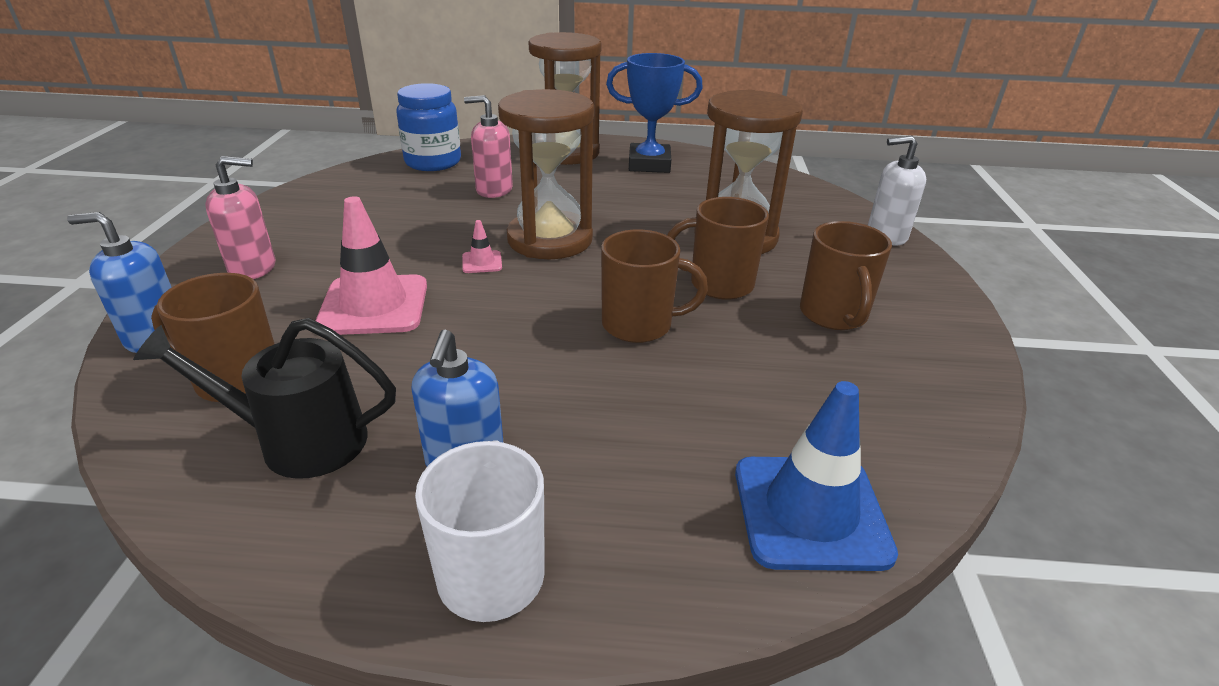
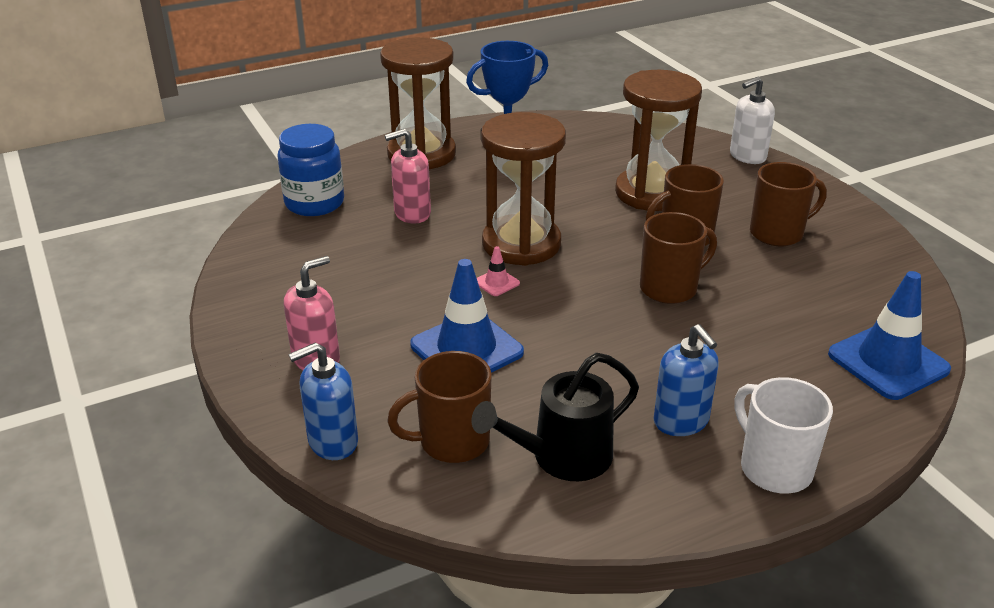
camera: 30 degrees left, 0 degrees up
(374, 305) = (466, 349): pink traffic cone -> blue traffic cone
(833, 315) = (778, 233): brown mug -> brown mug turned 75 degrees counterclockwise

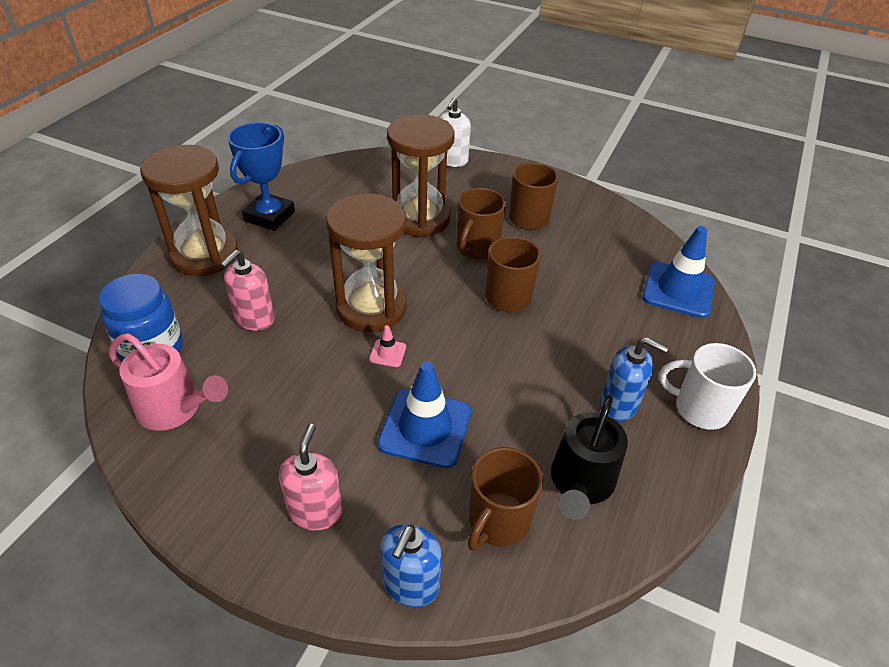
camera: 40 degrees left, 10 degrees up
(289, 248) = (176, 409): none -> pink watering can

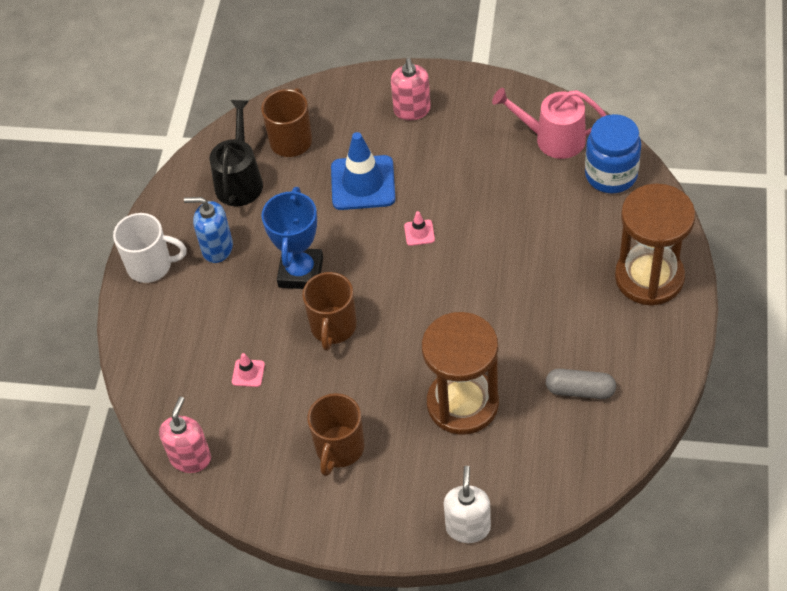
camera: 170 degrees right, 10 degrees up
(254, 319) = (550, 227): pink soap dispenser -> pink soap dispenser (190, 458)
(269, 216) = (625, 349): blue trophy -> blue trophy (301, 272)
(324, 203) = (580, 390): none -> grey capsule
(371, 307) = (456, 272): brown hourglass -> none
(410, 584) = (334, 92): blue soap dispenser -> none
(476, 247) = (384, 381): brown mug -> none
(598, 283) = (248, 373): none -> pink traffic cone
(678, 290) = (165, 392): blue traffic cone -> none

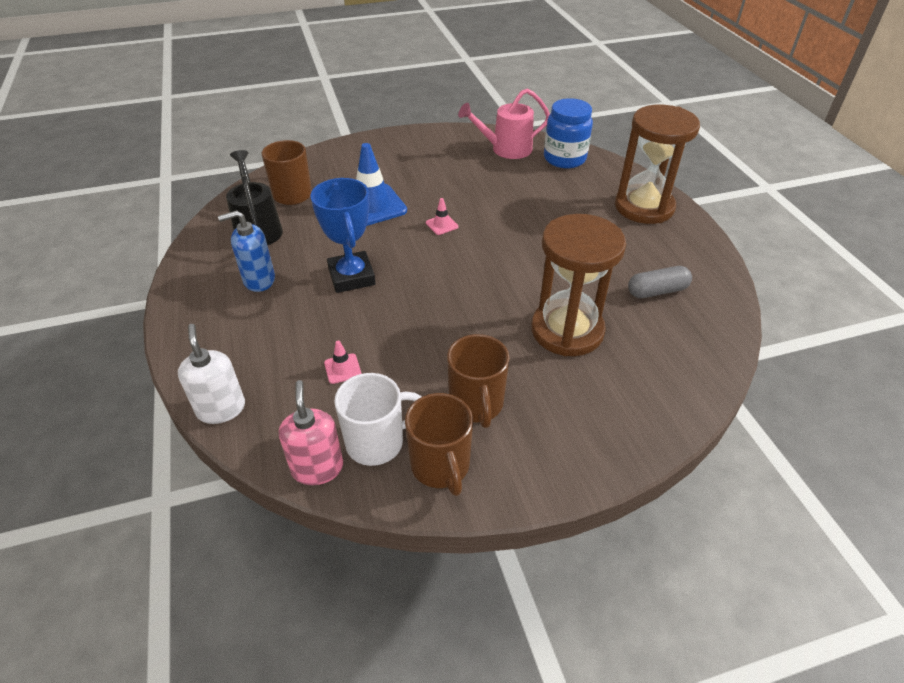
camera: 30 degrees left, 10 degrees down
(151, 265) = (194, 310): white mug -> white mug (377, 442)
(333, 327) = (407, 308): brown mug -> brown mug (440, 466)
(412, 110) = (385, 156): pink soap dispenser -> none
(468, 527) = (651, 430): white soap dispenser -> white soap dispenser (221, 409)

